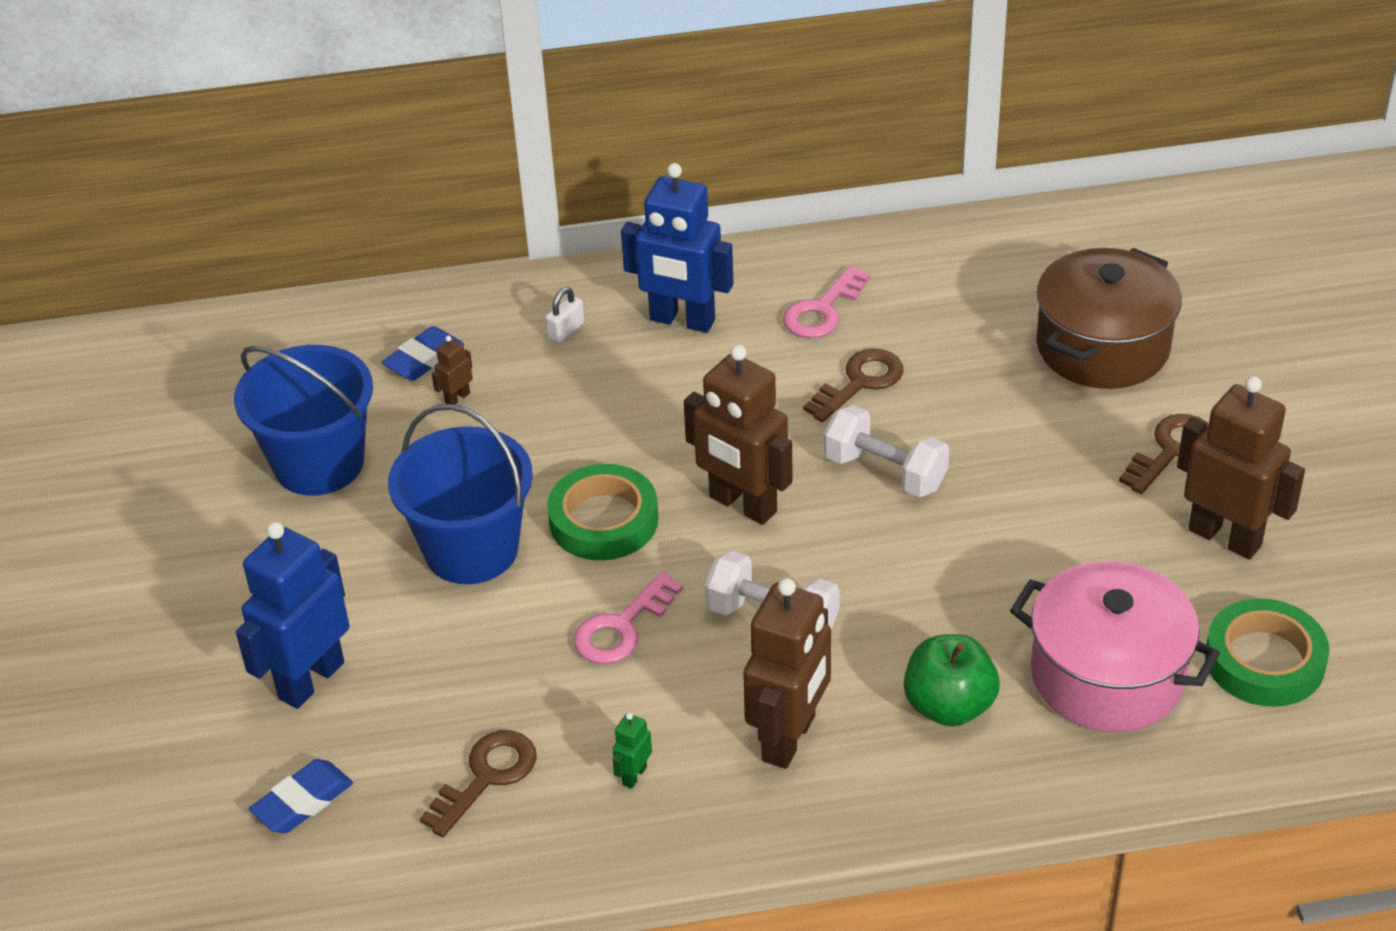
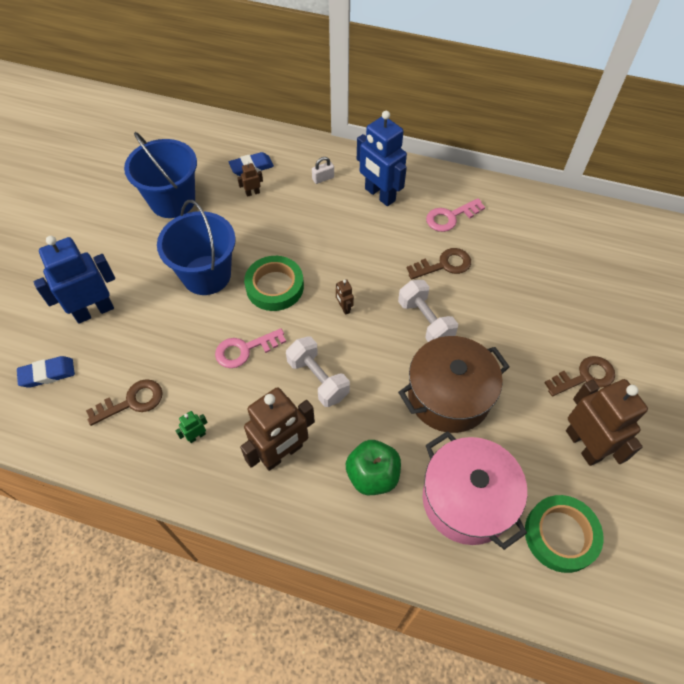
camera: 25 degrees right, 15 degrees up
(742, 505) = (344, 308): brown robot -> brown robot, size x0.41
(1102, 347) = (583, 298): brown pot -> brown pot (449, 395)

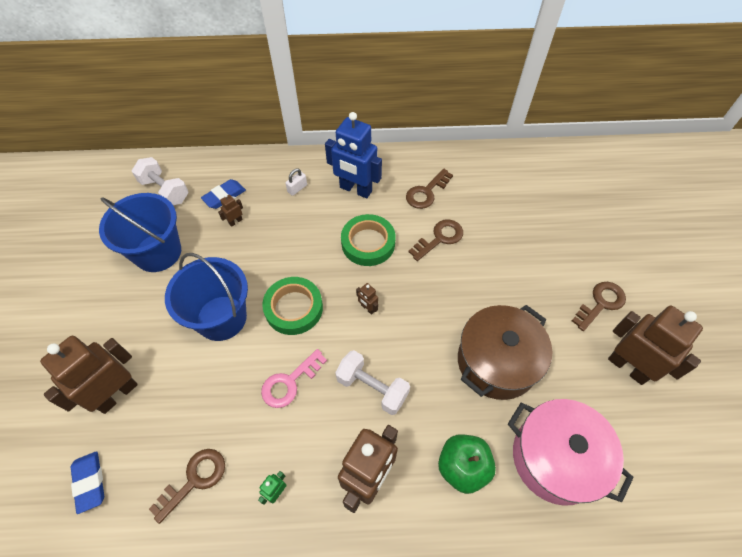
camera: 20 degrees left, 0 degrees up
(47, 374) = (90, 482): blue eraser -> blue eraser turned 75 degrees counterclockwise
(94, 311) = (117, 394): blue robot -> brown robot
(425, 321) = (446, 297): white dumbbell -> white dumbbell (165, 191)
(450, 217) = (426, 192): pink key -> brown key
(560, 535) = (648, 460): green tape -> green tape (368, 243)

